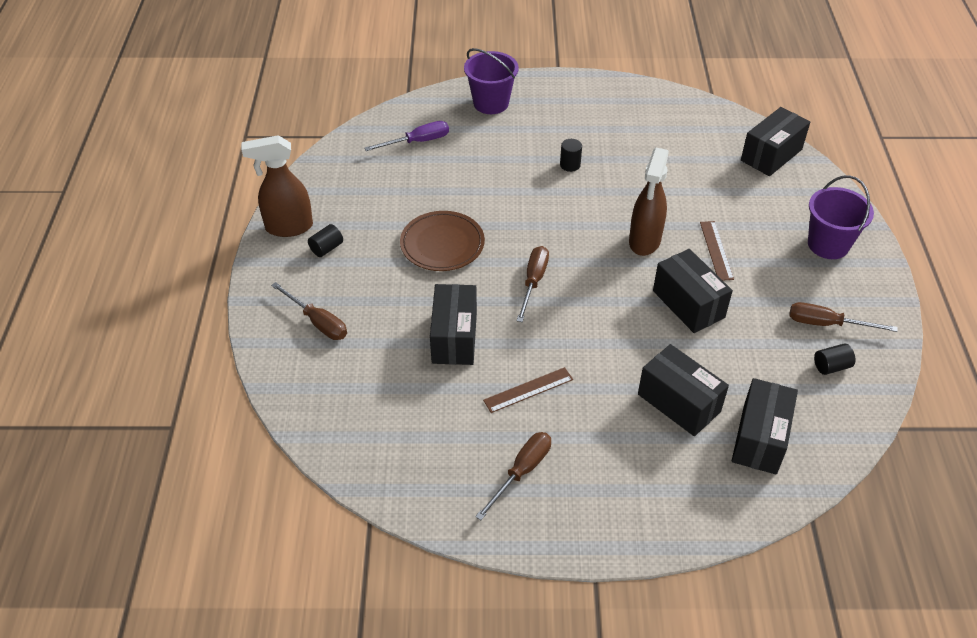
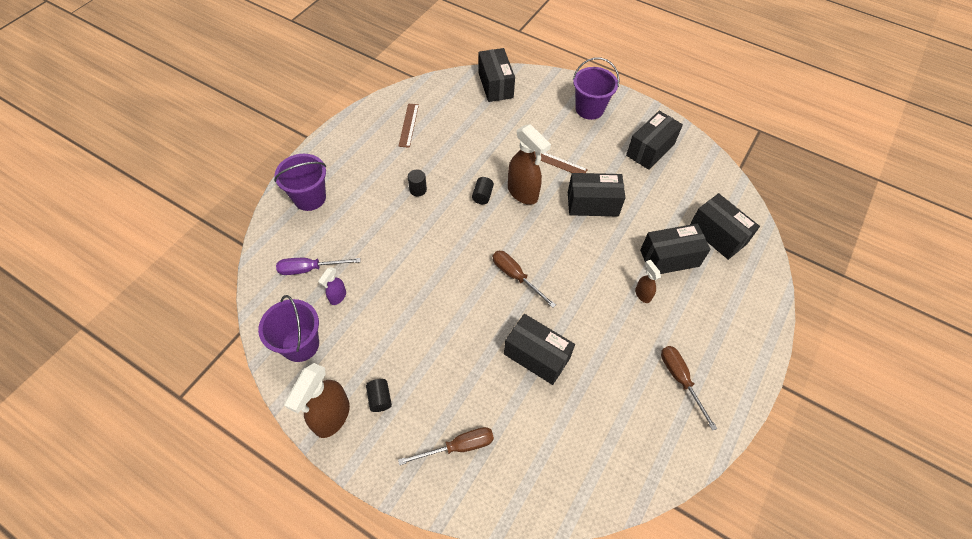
camera: 60 degrees left, 10 degrees up
(340, 175) = (300, 344): none -> purple bucket
(404, 173) = (337, 297): none -> purple spray bottle
(417, 142) = (310, 269): purple screwdriver -> purple screwdriver turned 105 degrees counterclockwise
(442, 244) = (437, 313): brown plate -> none
(528, 390) = (612, 336): brown ruler -> brown ruler (408, 125)
(605, 396) = (642, 294): none -> brown spray bottle
(827, 324) = (650, 150): brown screwdriver -> black box
(831, 366) = (682, 168): black cylinder -> black cylinder (482, 196)

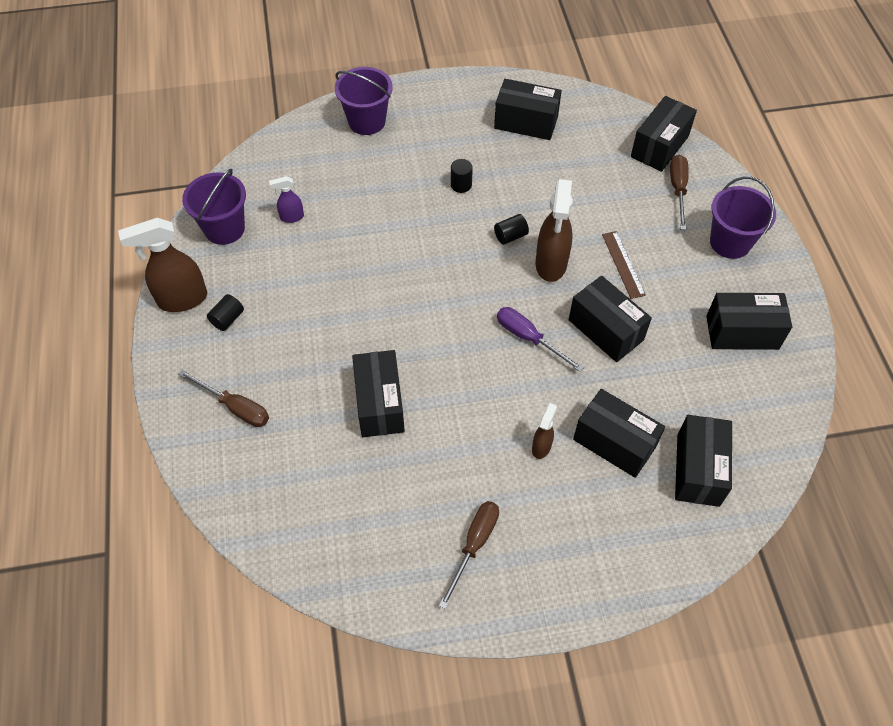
camera: 50 degrees right, 0 degrees up
(310, 269) = (299, 178): purple screwdriver -> purple screwdriver (528, 338)
(408, 125) = (526, 122): brown ruler -> black box
(516, 276) = (448, 327): brown screwdriver -> brown screwdriver (678, 190)

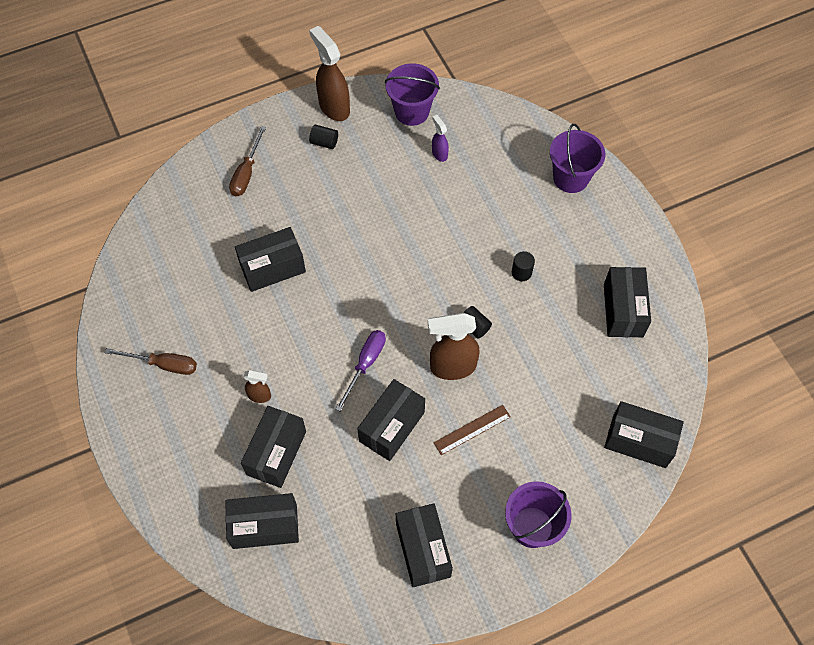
camera: 75 degrees right, 5 degrees up
(678, 190) = (585, 467): brown screwdriver -> none

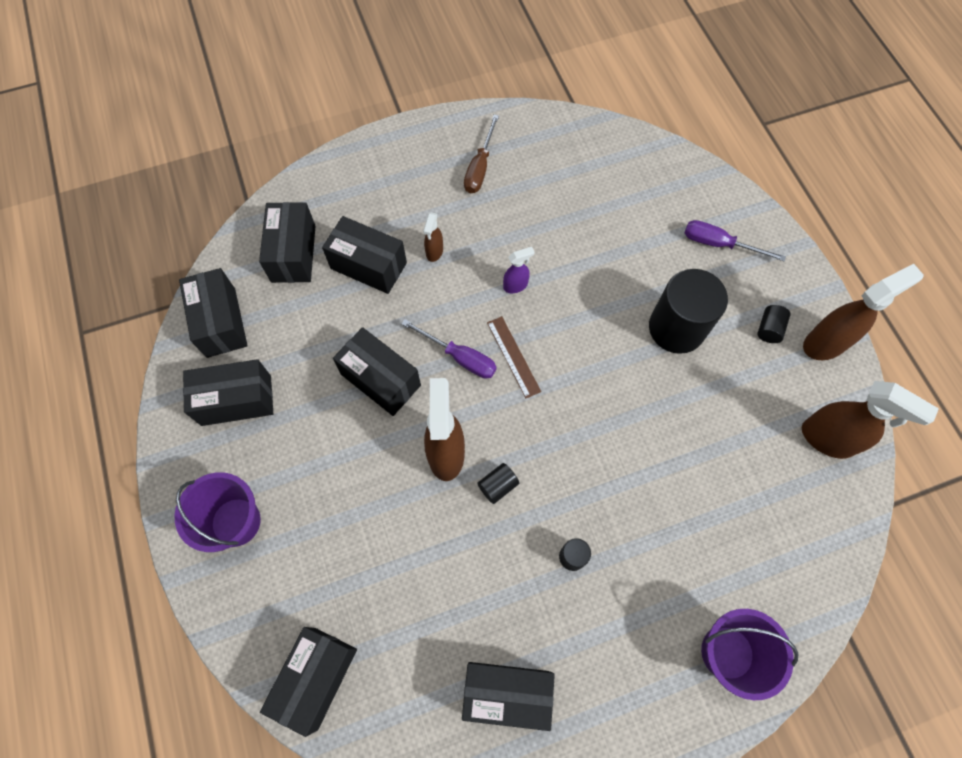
camera: 95 degrees right, 5 degrees up
(246, 173) = (719, 244): brown screwdriver -> purple screwdriver
(272, 268) = (589, 268): black box -> black box (221, 322)
(327, 204) = (676, 328): none -> black cylinder
(412, 111) = (827, 439): purple bucket -> brown spray bottle
(439, 154) = (759, 469): purple spray bottle -> purple spray bottle (516, 285)
(472, 429) = (364, 467): brown ruler -> brown ruler (513, 356)

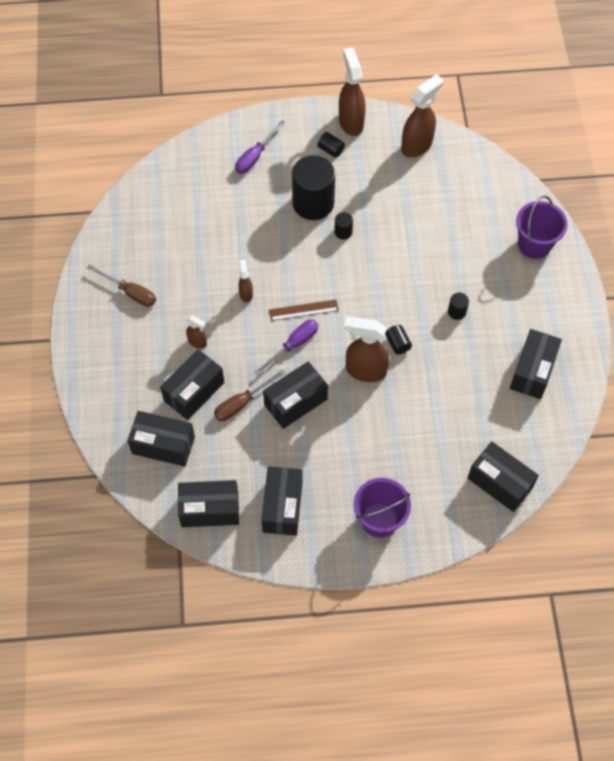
camera: 75 degrees left, 5 degrees down
(365, 320) = (242, 403): none -> brown screwdriver
(516, 285) = (246, 294): purple spray bottle -> brown spray bottle
(646, 375) = (343, 232): none -> black cylinder

